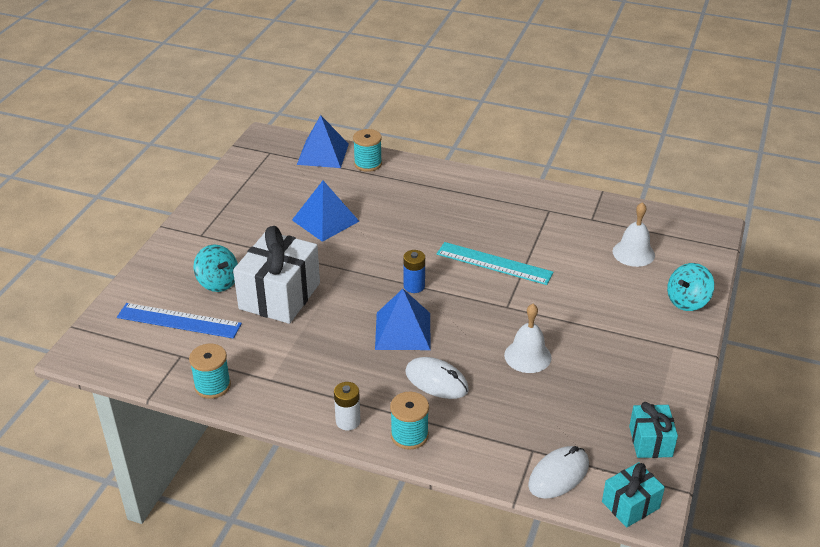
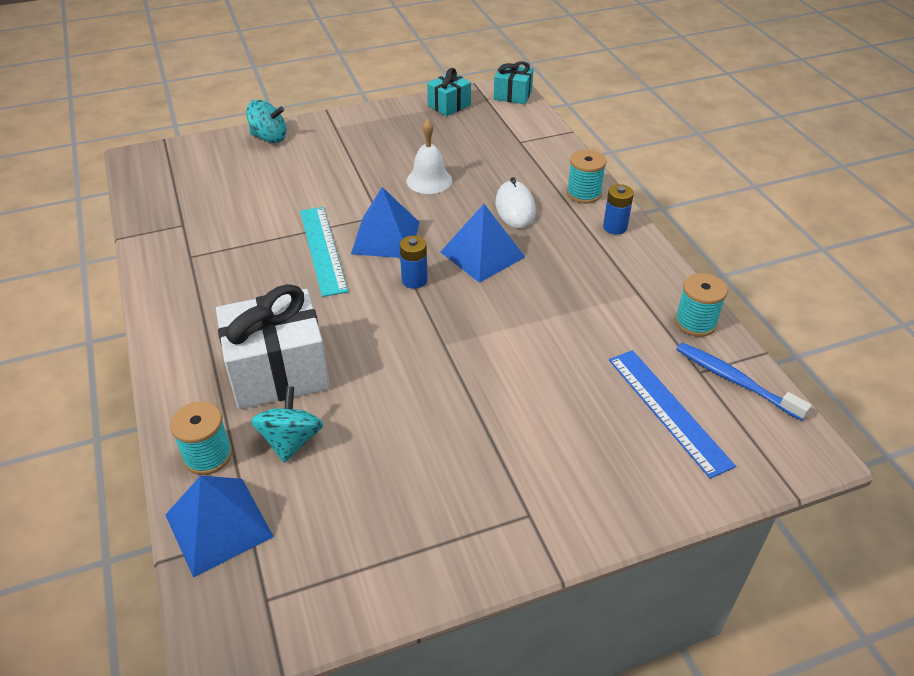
camera: 130 degrees left, 5 degrees up
(154, 364) = (735, 381): none -> blue toothbrush
(218, 282) = (581, 426): turquoise spinning top -> turquoise spinning top (291, 440)
(279, 296) = (539, 361): white gift -> white gift (278, 372)
(325, 220) = (376, 413): blue pyramid -> blue pyramid (386, 237)
(348, 421) = (615, 227): white battery -> blue battery
(558, 475) = (526, 125): white mouse -> none
(633, 253) = (222, 182): white bell -> none

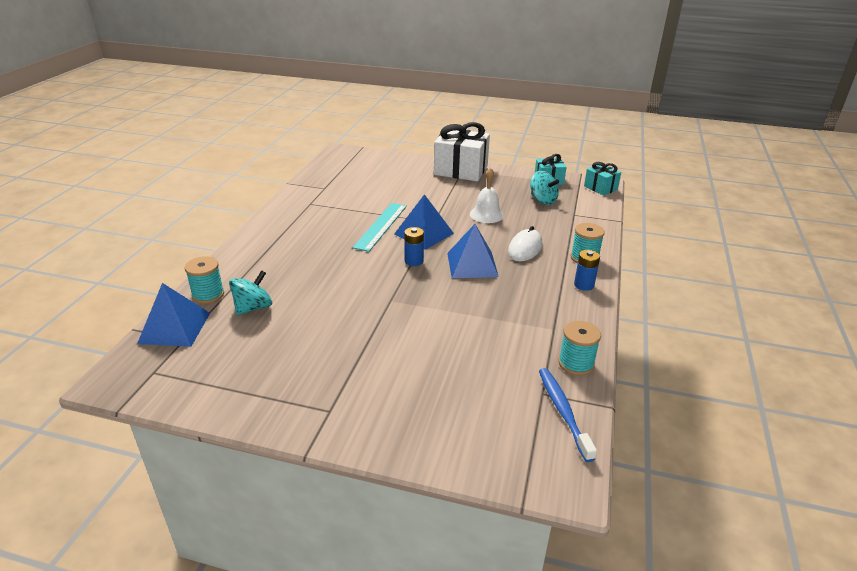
camera: 35 degrees right, 10 degrees down
(269, 137) = (418, 163): turquoise spinning top -> turquoise spinning top (542, 200)
(278, 372) = (286, 273): white gift -> white gift (461, 170)
(668, 410) = (490, 403): blue ruler -> none

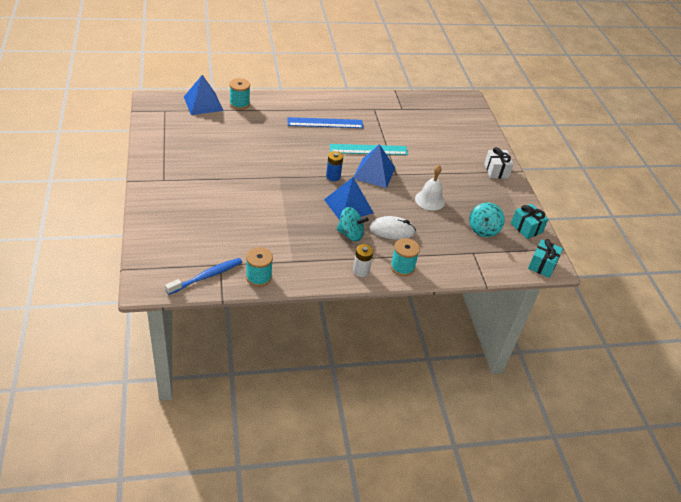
camera: 60 degrees right, 10 degrees up
(253, 307) = (237, 124): turquoise spinning top -> turquoise spinning top (350, 234)
(309, 240) = (325, 123): none -> blue ruler
(461, 170) = (496, 171): white gift -> white gift, size x0.53
(584, 285) = (361, 271): blue battery -> white battery

